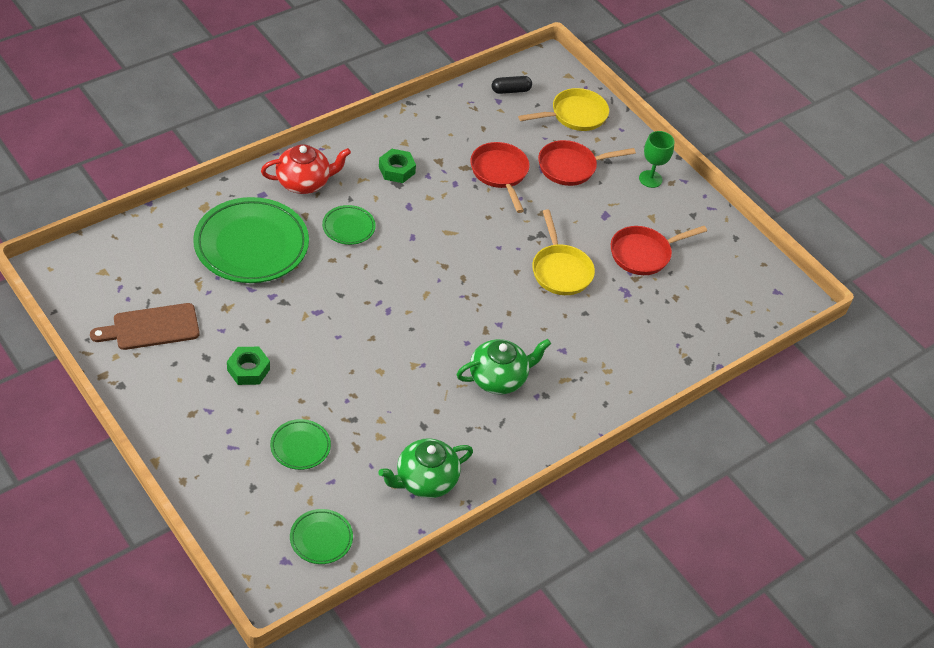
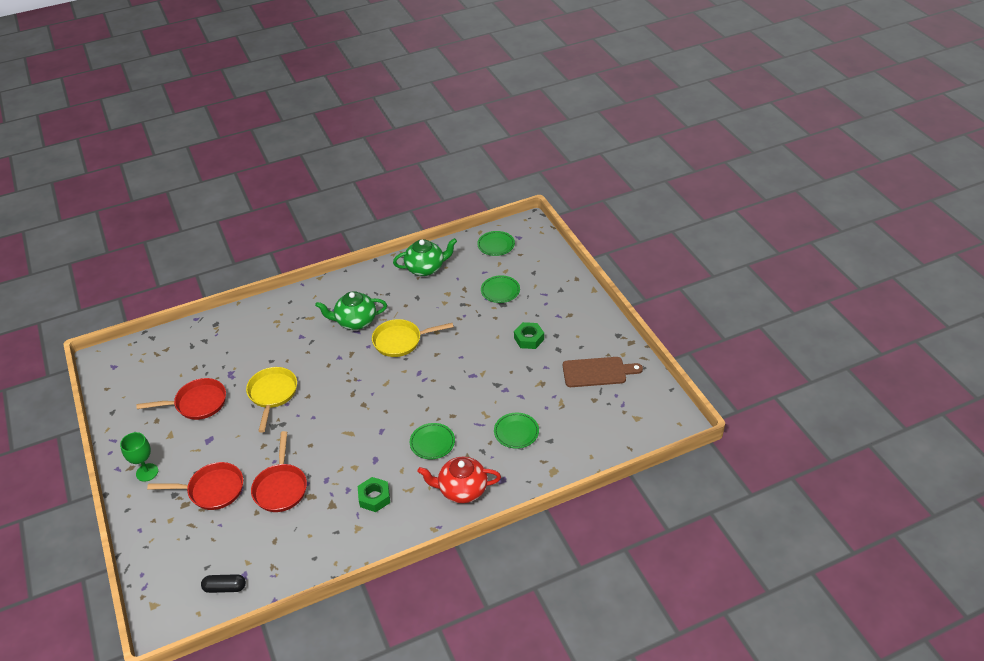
camera: 160 degrees left, 5 degrees down
(251, 245) = (516, 432): green plate -> green plate, size x0.47
(574, 115) = (176, 550): yellow pan -> yellow pan (401, 341)

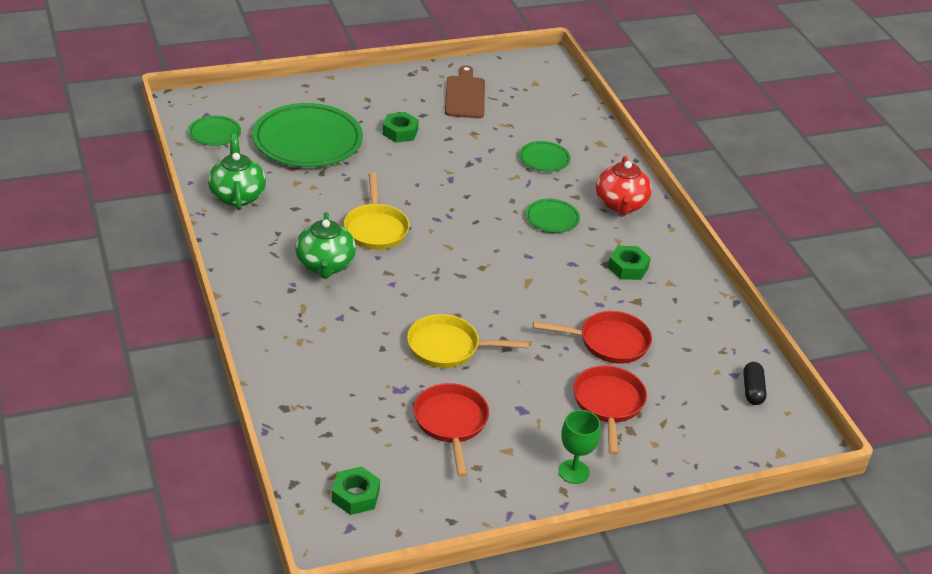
camera: 90 degrees left, 5 degrees down
(138, 365) = (355, 496): none -> green nut
(500, 291) = (307, 141): green plate -> green plate, size x2.11

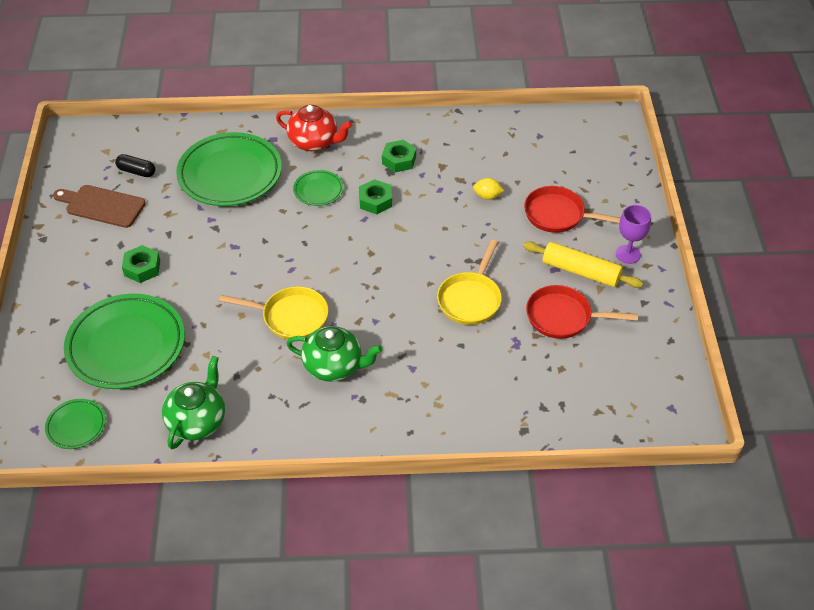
camera: 70 degrees left, 10 degrees up
(237, 195) = (197, 421): green teapot -> green teapot turned 105 degrees clockwise
(355, 496) = (637, 397): green nut -> green nut (375, 201)
(527, 432) = (581, 271): none -> yellow rolling pin
(544, 159) = (230, 174): green plate -> green plate, size x2.11
(573, 472) = (628, 254): green goblet -> purple goblet
(608, 342) = (487, 196): red pan -> yellow lemon
(752, 390) = (558, 131): black capsule -> black capsule (136, 171)

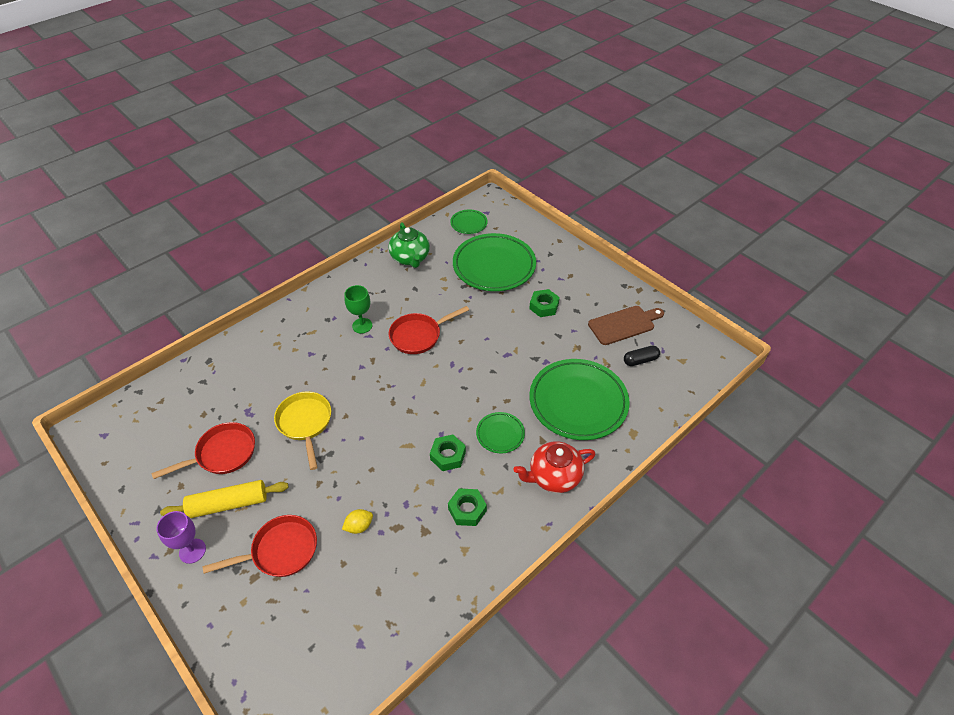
camera: 140 degrees right, 0 degrees up
(290, 317) = (419, 335): yellow pan -> red pan
(334, 366) = (362, 325): green teapot -> green goblet

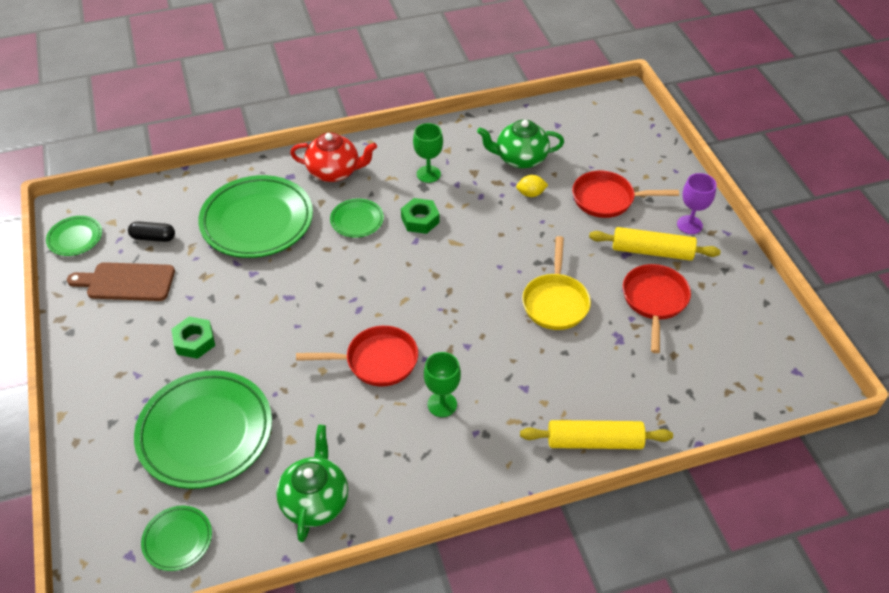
camera: 155 degrees left, 0 degrees up
(222, 454) = (654, 301): red pan -> red pan turned 105 degrees clockwise
(255, 338) = (594, 441): none -> yellow rolling pin
(385, 570) = (520, 158): none -> green teapot
(467, 510) = (428, 174): green nut -> green goblet
(692, 339) = (75, 238): none -> green plate

